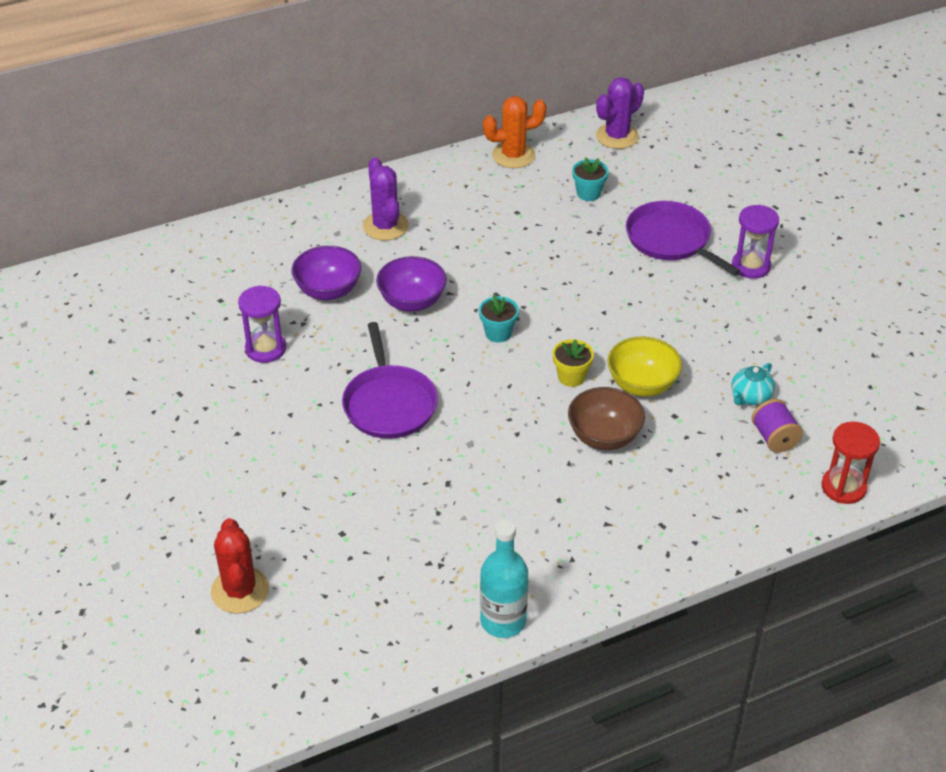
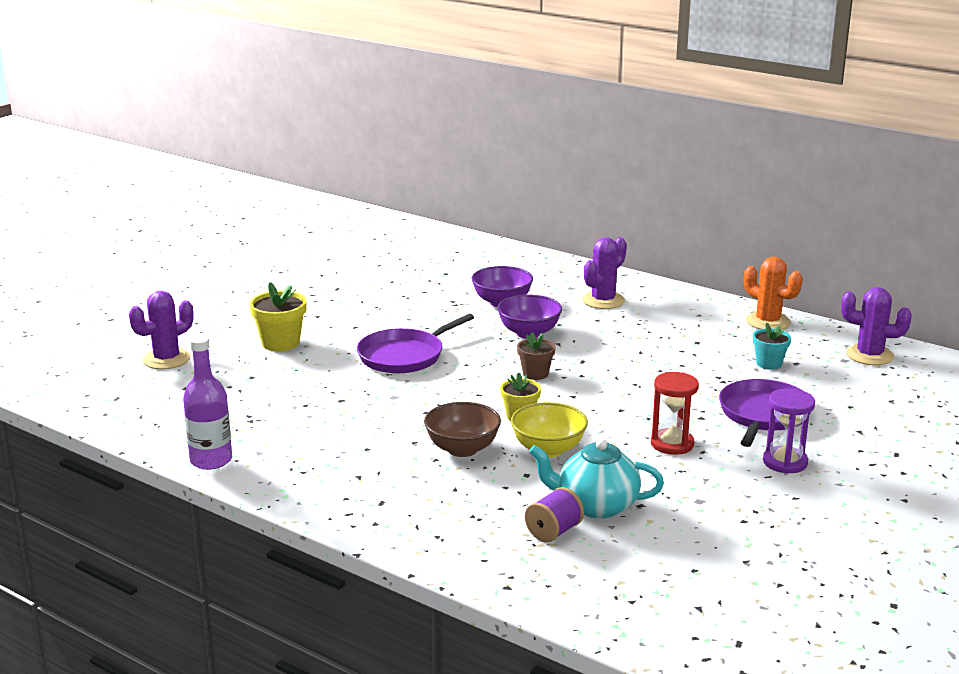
camera: 60 degrees right, 20 degrees down
(240, 590) = (166, 359): red cactus -> purple cactus
(265, 349) = (413, 300): purple hourglass -> none
(280, 484) = (280, 343): none -> yellow flower pot
(498, 333) = (535, 374): turquoise flower pot -> brown flower pot
(503, 621) = (211, 460): turquoise bottle -> purple bottle
(750, 397) = (596, 506): turquoise teapot -> turquoise teapot, size x1.71
(843, 487) = (526, 586): red hourglass -> red hourglass (672, 444)

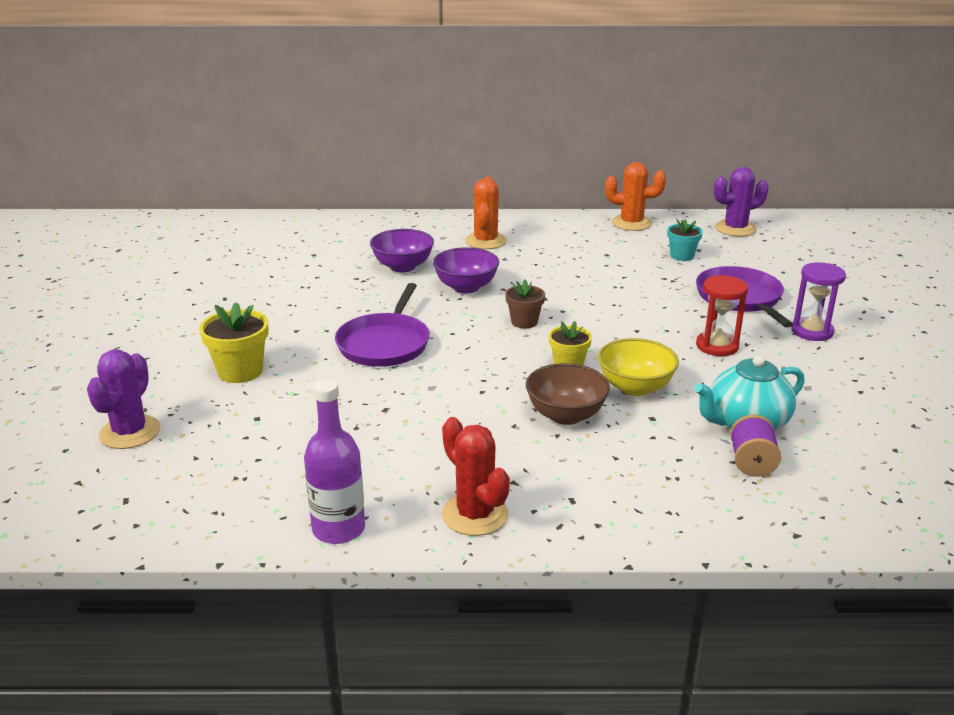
camera: 35 degrees left, 5 degrees up
(304, 485) = (475, 515): none -> red cactus
(603, 301) = (485, 241): purple cactus -> orange cactus

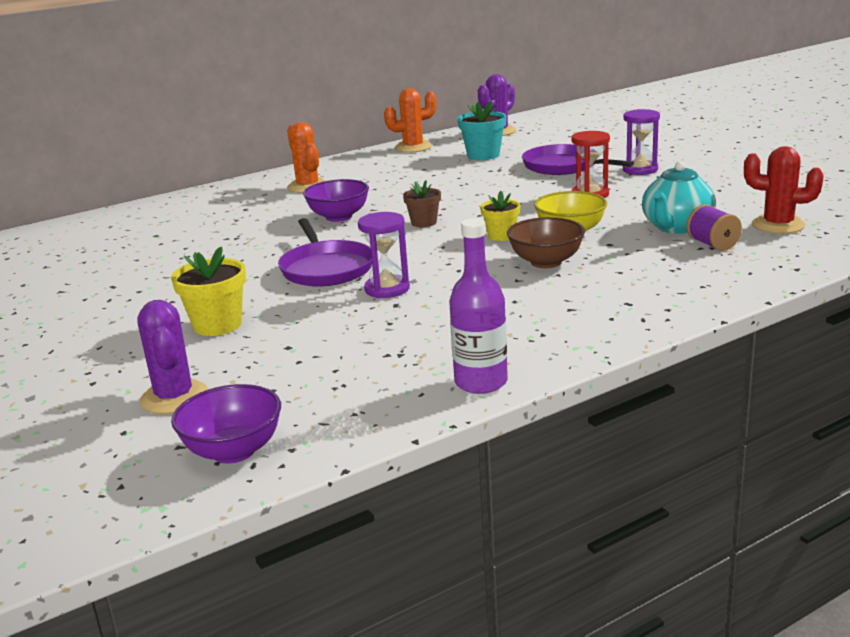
camera: 30 degrees left, 5 degrees down
(400, 388) = (387, 289): none -> purple hourglass
(403, 267) = (259, 220): purple bowl -> purple bowl (233, 451)
(475, 515) = (573, 336): red cactus -> red cactus (778, 225)
(682, 256) = (483, 155): turquoise flower pot -> turquoise flower pot, size x1.54

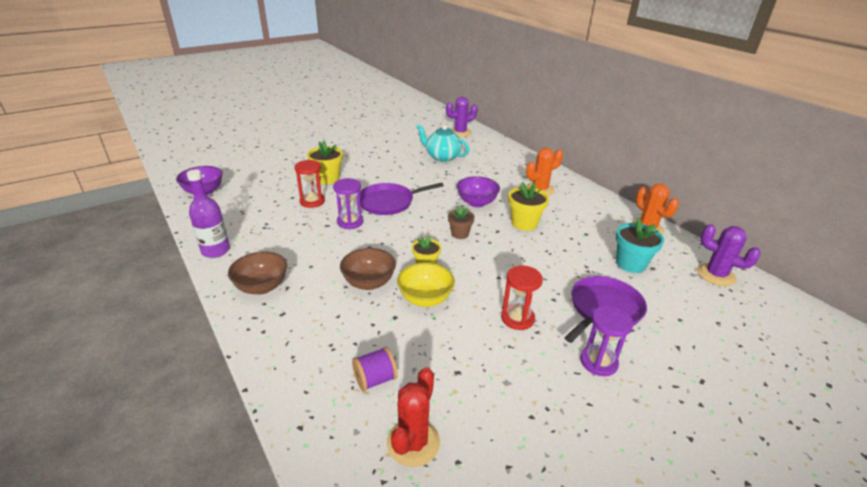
camera: 85 degrees right, 10 degrees up
(174, 397) = (259, 176): purple cactus -> purple cactus (460, 132)
(309, 326) = (312, 201): none -> red hourglass
(398, 193) = (524, 223): none -> yellow flower pot
(574, 326) = (262, 287): none -> brown bowl
(676, 227) = (423, 362): turquoise teapot -> turquoise teapot (442, 157)

